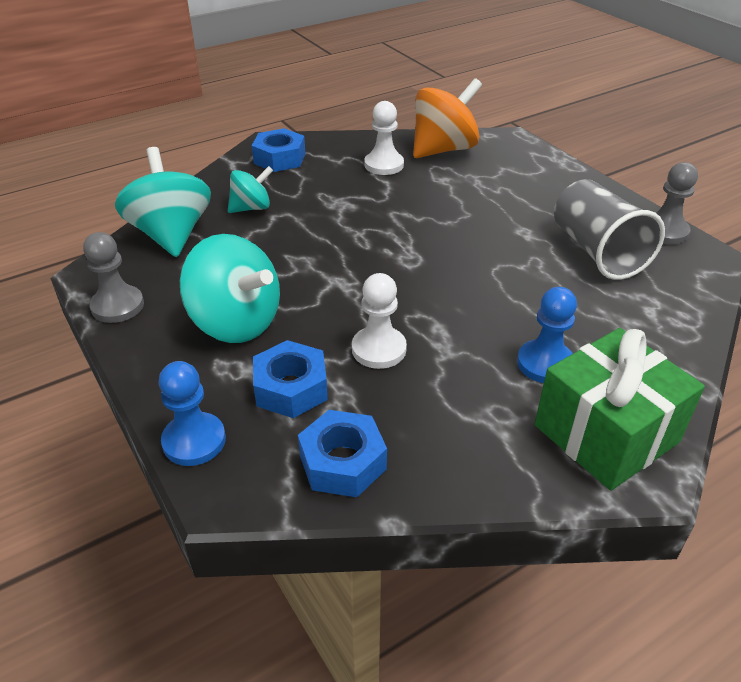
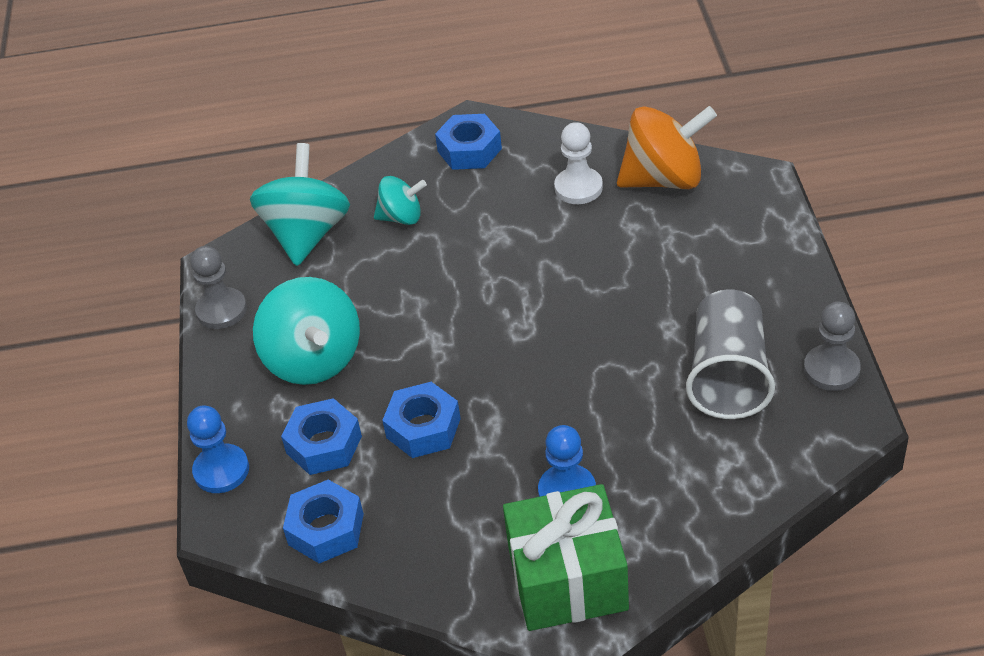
camera: 30 degrees right, 5 degrees up
(379, 349) = (423, 428): white pawn -> blue nut

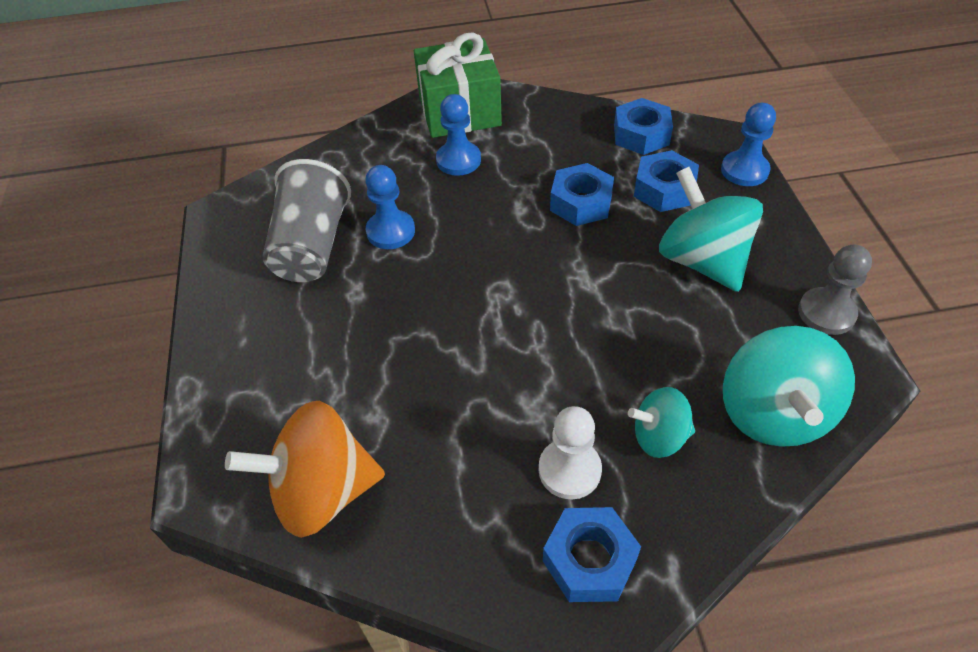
camera: 175 degrees right, 5 degrees up
(578, 188) = (435, 480): white pawn -> white pawn (569, 470)
(642, 393) = (390, 231): none -> blue pawn
(831, 369) = (220, 251): grey pawn -> none

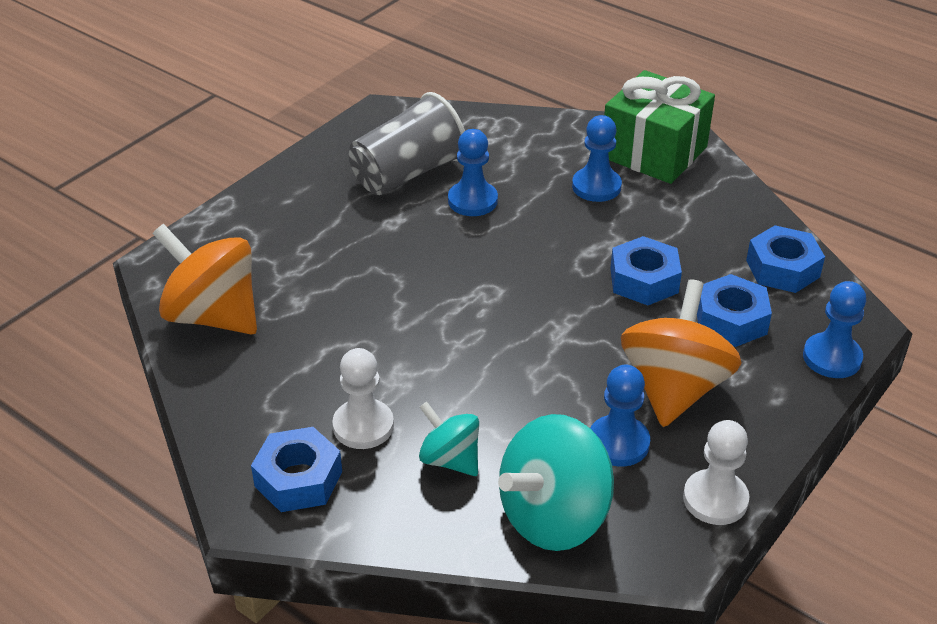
camera: 45 degrees right, 10 degrees down
(702, 260) = (674, 388): turquoise spinning top -> orange spinning top
(729, 326) = (618, 443): none -> blue pawn
(826, 313) = (715, 499): grey pawn -> white pawn

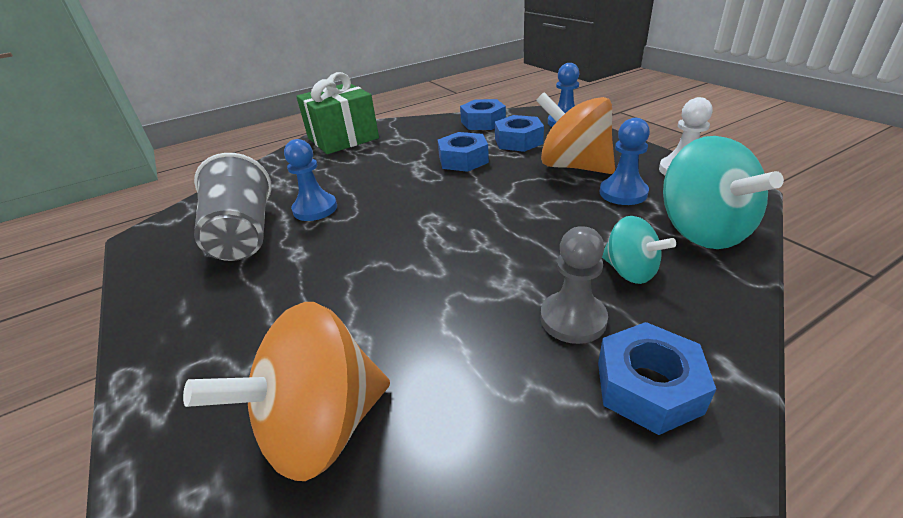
camera: 65 degrees left, 5 degrees down
(363, 426) = (573, 319): white pawn -> grey pawn
(450, 459) = (630, 271): turquoise spinning top -> turquoise spinning top turned 105 degrees counterclockwise
(596, 186) = (354, 160): blue pawn -> none

